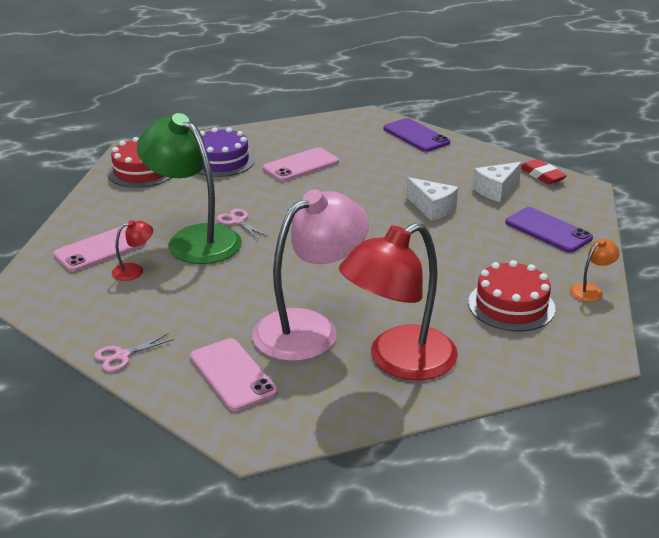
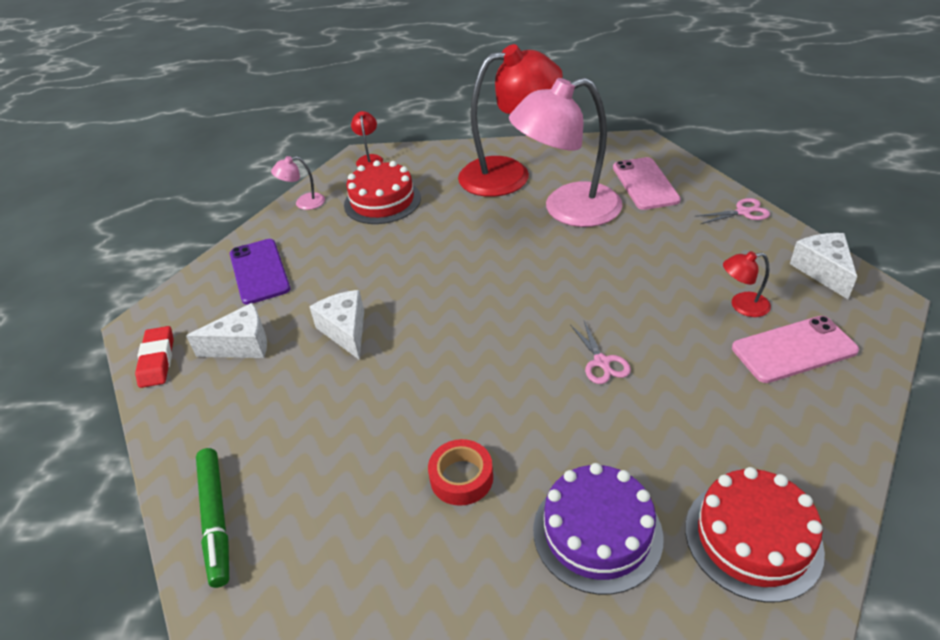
camera: 155 degrees left, 10 degrees up
(58, 308) = (823, 271): none -> white cheese
(194, 239) = (665, 342): green lamp -> none
(301, 165) = (461, 477): pink phone -> red tape
(416, 135) = (216, 519): purple phone -> green marker
(585, 354) = (369, 159): none -> red lamp
(591, 290) = (303, 203): orange lamp -> pink lamp

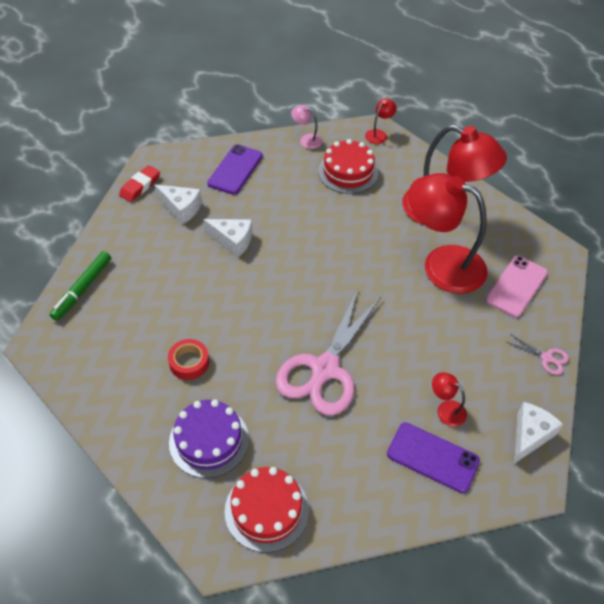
camera: 40 degrees right, 10 degrees up
(345, 331) = (232, 241): white cheese -> white cheese turned 90 degrees clockwise
(567, 210) = (441, 264): pink lamp -> red lamp
(601, 362) = (325, 369): pink scissors -> pink scissors, size x2.45
(793, 349) = (432, 457): pink phone -> purple phone

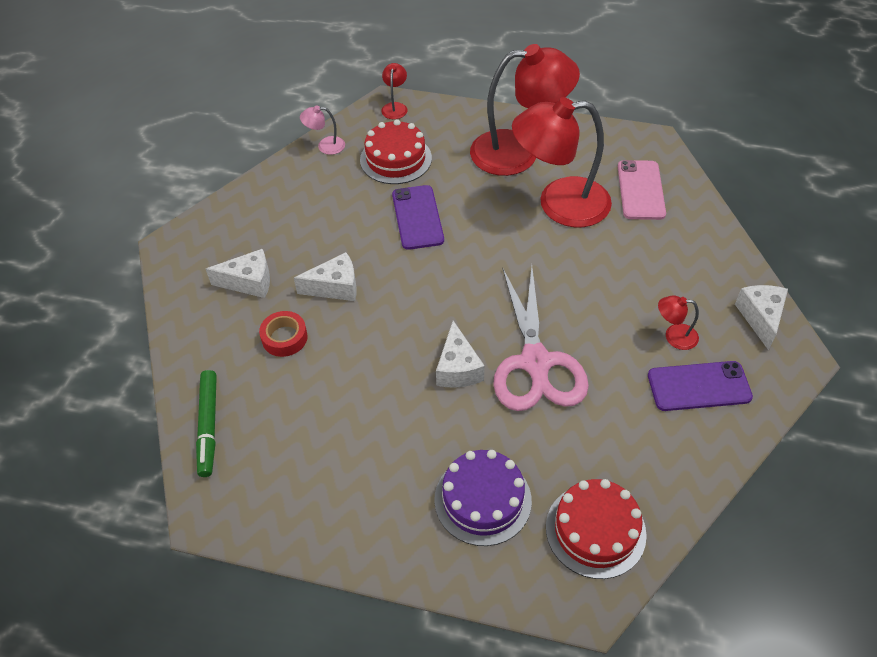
camera: 30 degrees left, 0 degrees up
(140, 186) = (180, 281): red eraser -> none
(189, 362) = (395, 435): red tape -> red tape (284, 338)
(235, 169) = (274, 212): purple phone -> purple phone (417, 217)
(267, 342) = (457, 368): none -> white cheese
(546, 358) = (718, 241): pink scissors -> none

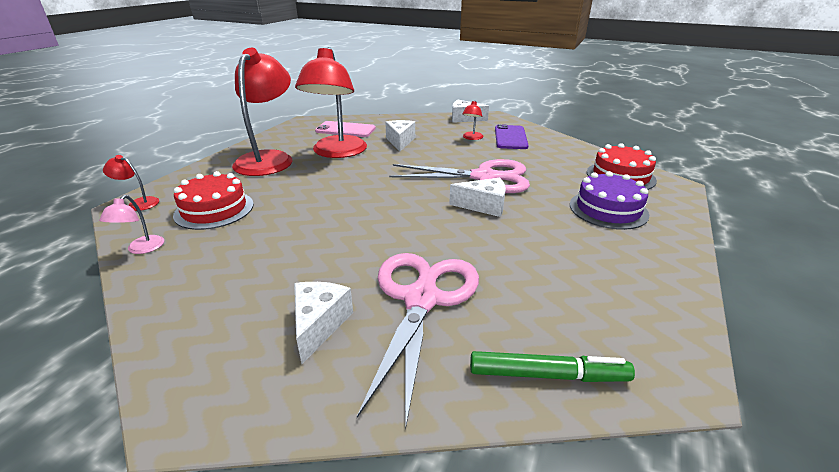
camera: 80 degrees left, 20 degrees down
(284, 338) = (421, 299): red tape -> pink scissors
(335, 287) = (364, 259): white cheese -> white cheese (400, 141)
(417, 217) = (303, 206): purple phone -> none

